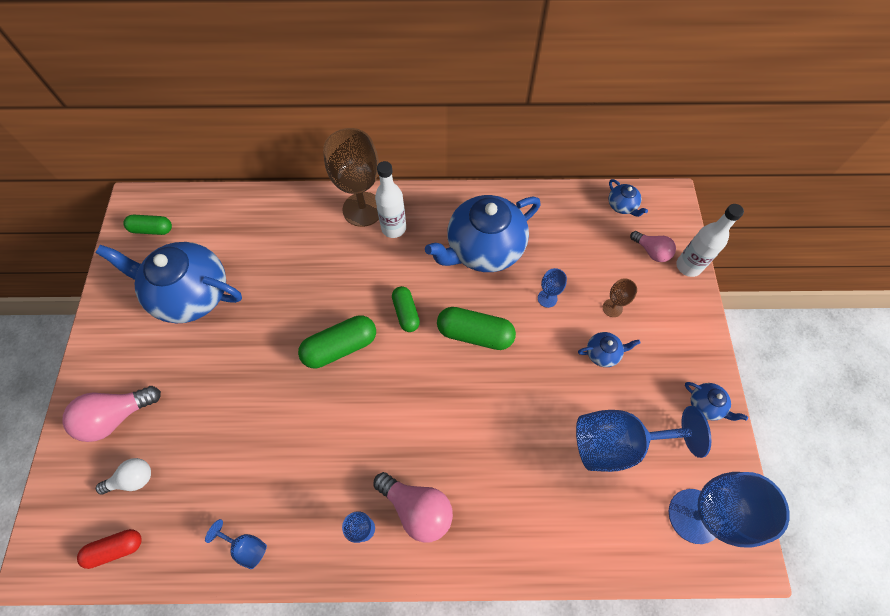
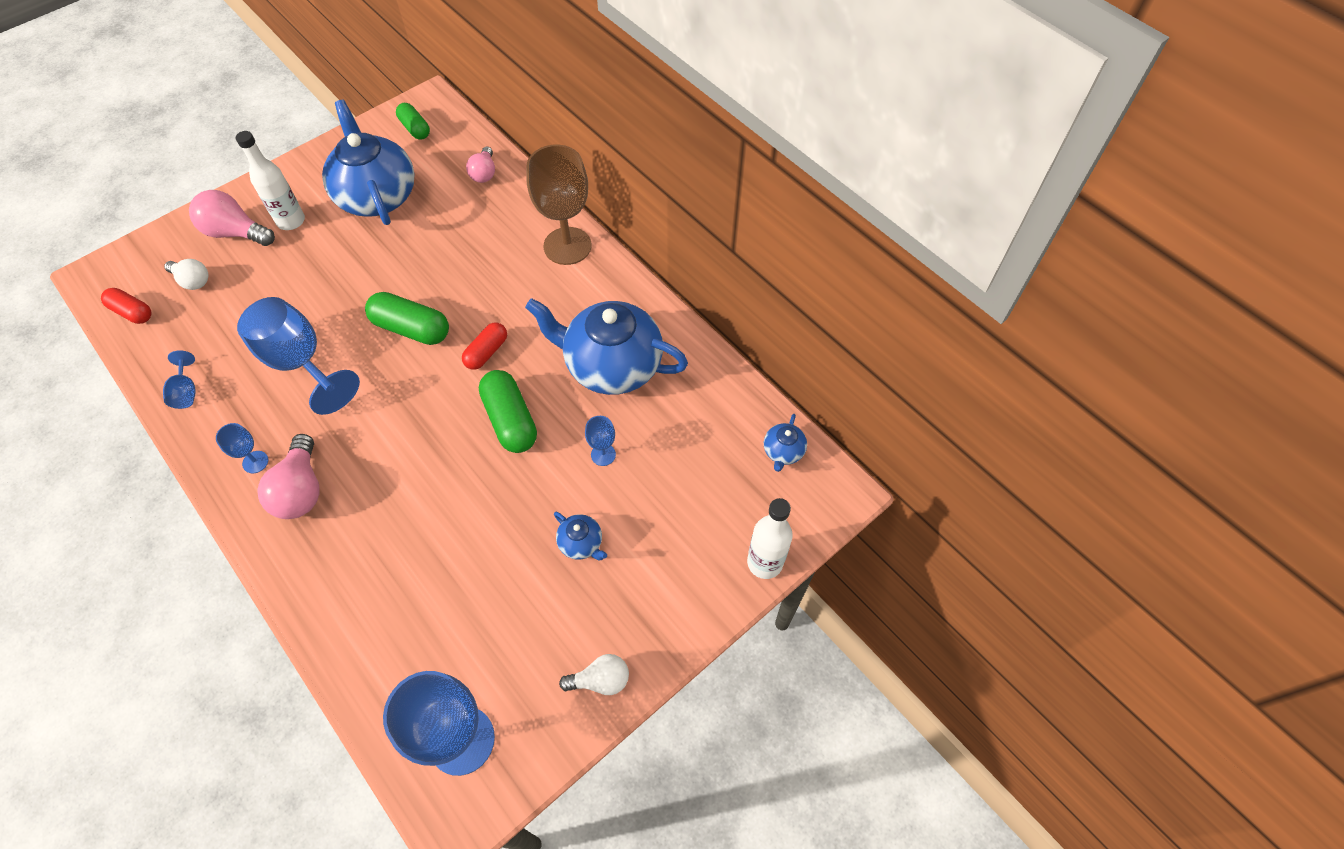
camera: 50 degrees right, 5 degrees down
(393, 228) = (568, 282): white bottle -> white bottle (291, 221)
(406, 313) = (486, 352): green capsule -> red capsule
(612, 308) = (643, 520): brown goblet -> none
(618, 443) = (489, 618): blue goblet -> blue goblet (300, 362)
(651, 251) = (750, 515): pink light bulb -> pink light bulb (484, 173)
(706, 405) = (600, 680): blue teapot -> white light bulb

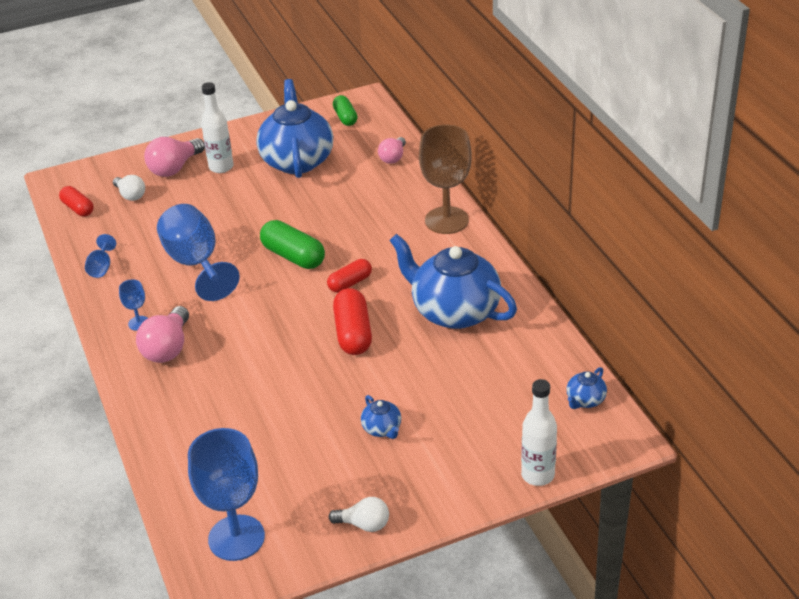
camera: 20 degrees right, 20 degrees down
(235, 232) = (174, 168): pink light bulb -> pink light bulb turned 90 degrees counterclockwise
(510, 420) = (353, 333): green capsule -> red capsule
(603, 454) = (423, 372): blue goblet -> none

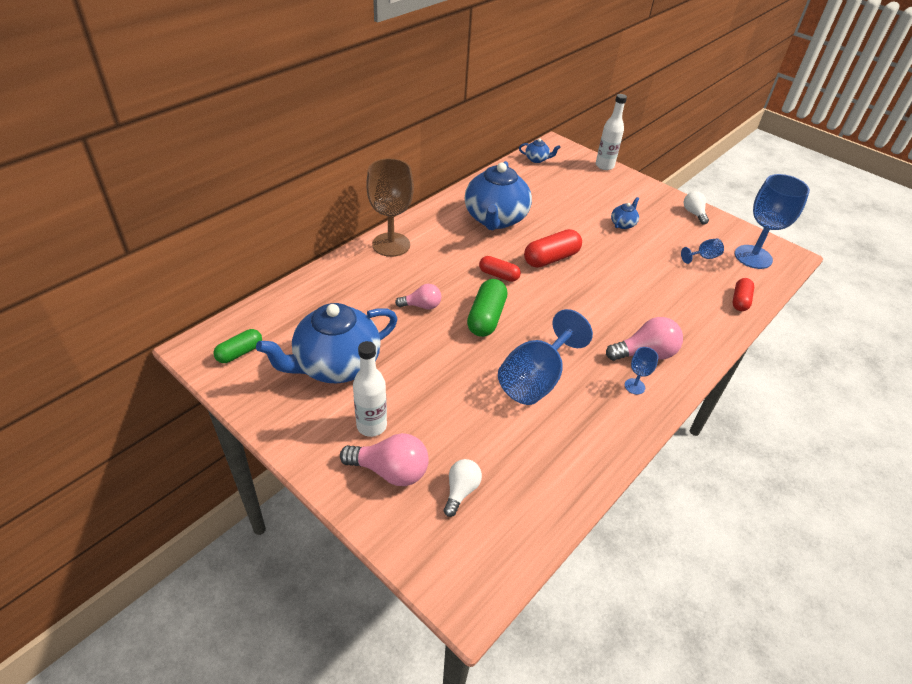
camera: 120 degrees left, 5 degrees up
(78, 208) = (511, 535): red capsule -> red capsule (740, 301)
(101, 268) = (589, 454): blue goblet -> blue goblet (703, 257)
(393, 158) = (308, 297): pink light bulb -> pink light bulb (421, 306)

